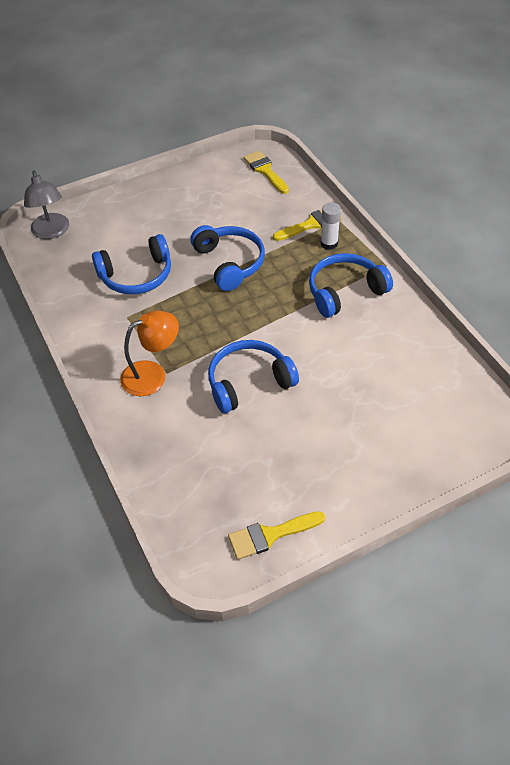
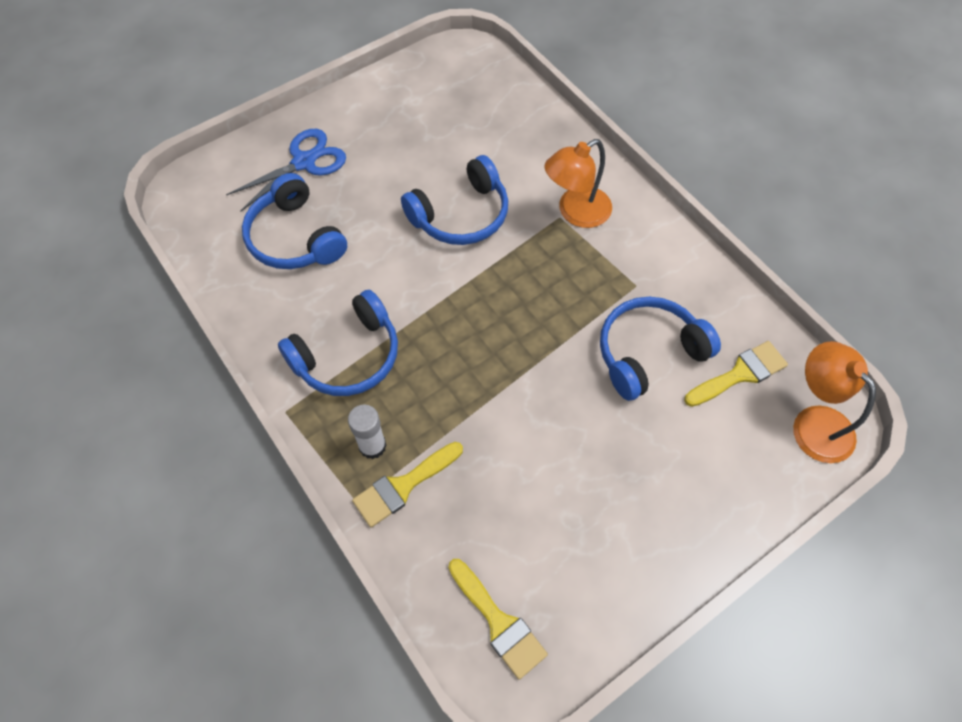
camera: 170 degrees right, 10 degrees up
(52, 232) = (814, 422): grey lamp -> orange lamp
(230, 263) = (520, 390): blue headphones -> blue headphones (295, 238)
(270, 535) = (417, 77): yellow brush -> yellow brush (740, 373)
(388, 446) = (304, 162): none -> blue scissors

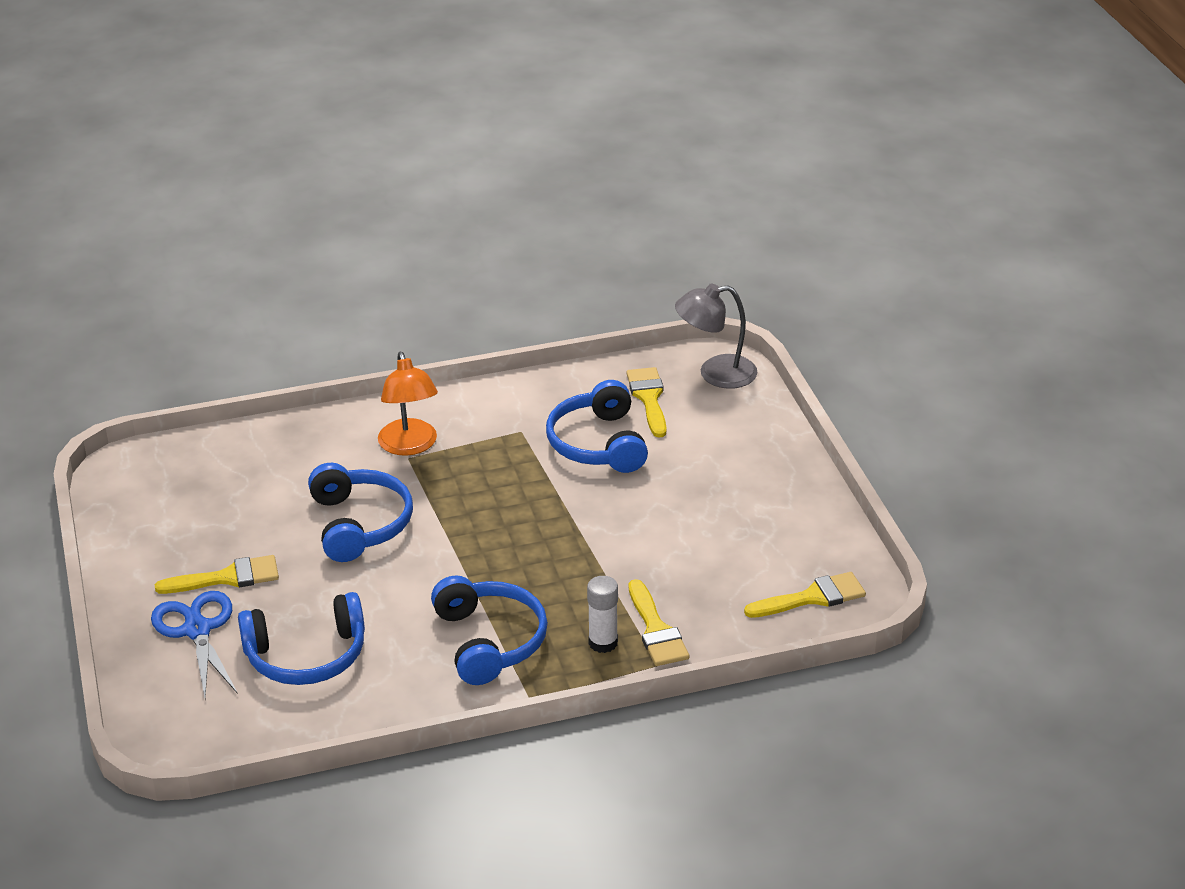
camera: 70 degrees left, 25 degrees down
(367, 157) = (227, 577): none -> yellow brush
(814, 422) = (716, 374): orange lamp -> grey lamp

